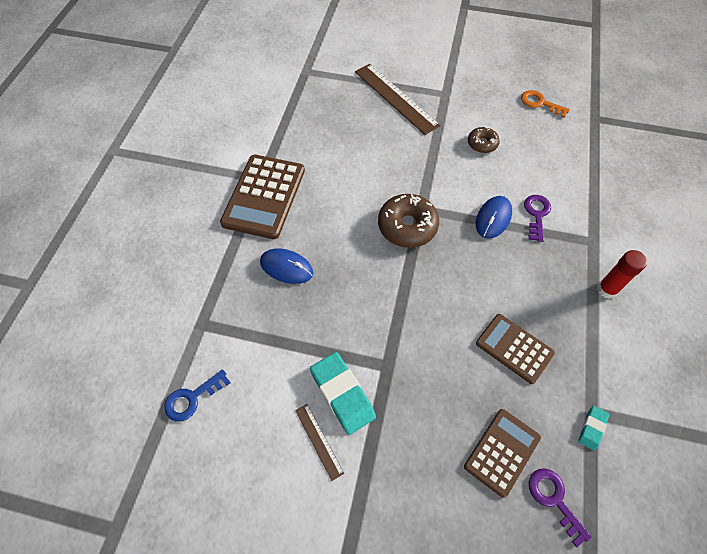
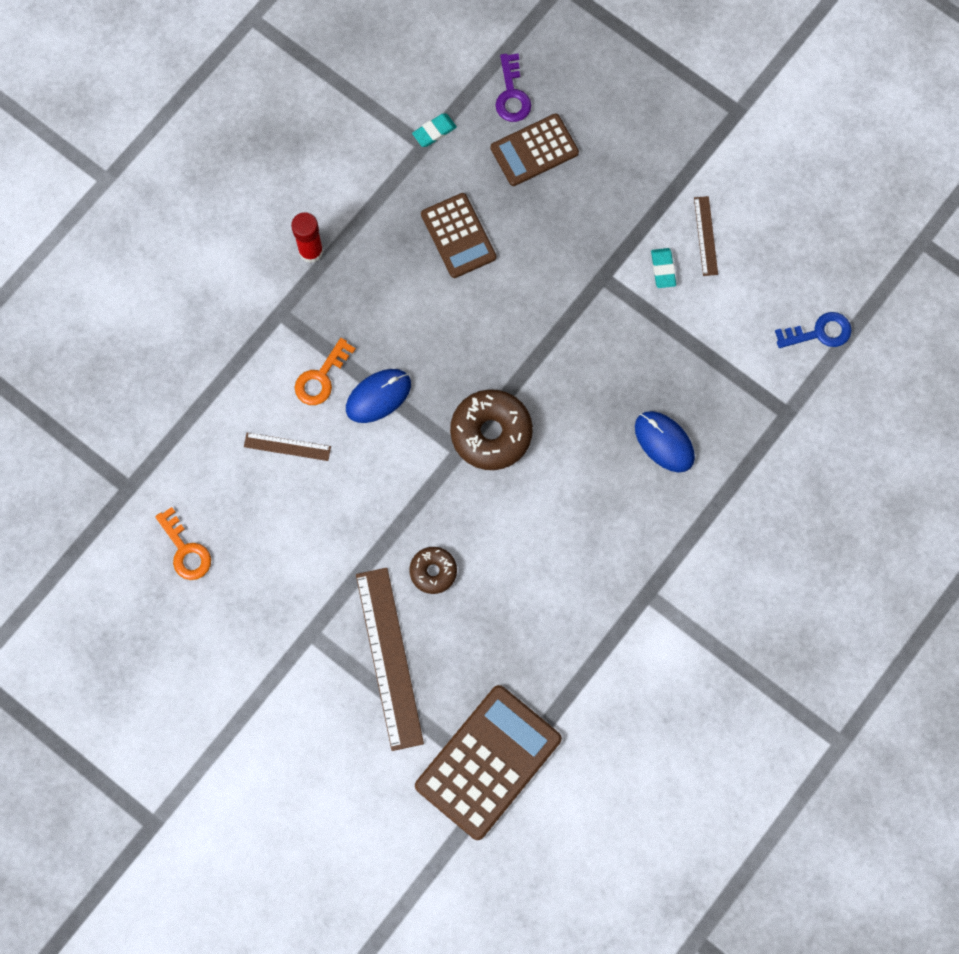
camera: 155 degrees left, 15 degrees up
(264, 196) = (653, 561): brown calculator -> brown calculator (488, 762)
(342, 394) = (663, 269): turquoise eraser -> turquoise eraser, size x0.51
(482, 144) = (317, 516): brown donut -> brown donut (433, 571)
(526, 170) = (287, 446): none -> brown ruler
(536, 214) = (321, 378): purple key -> orange key

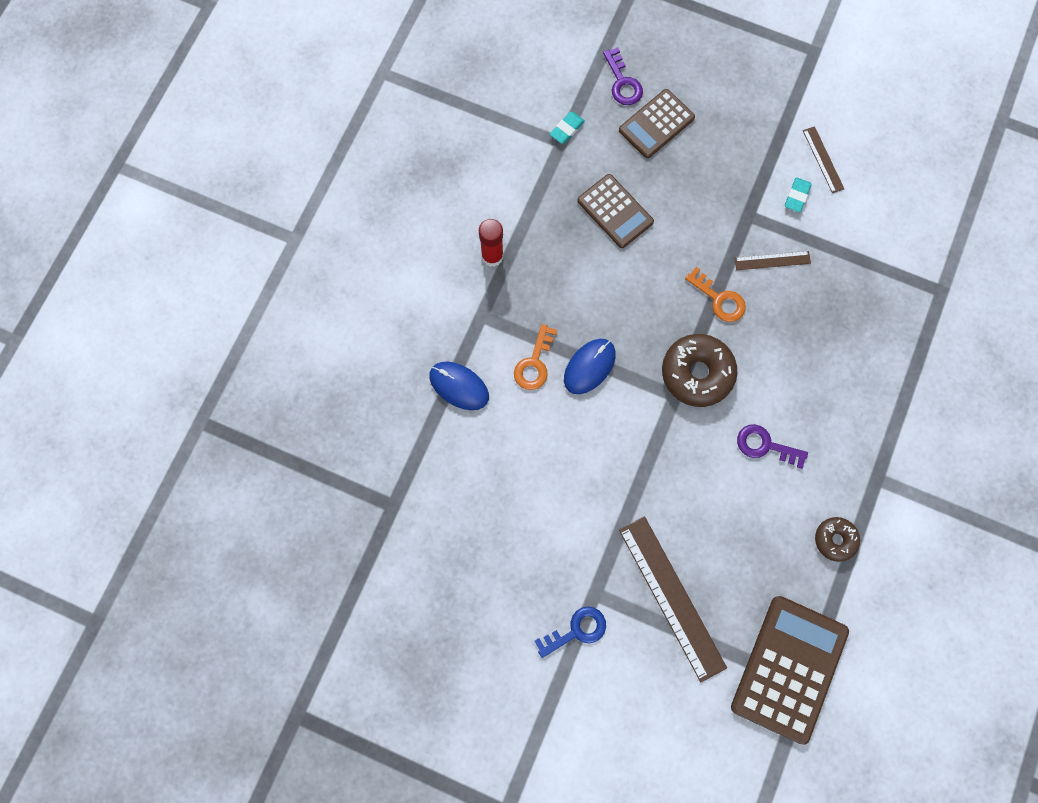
camera: 15 degrees left, 0 degrees up
(186, 550) = (460, 549): orange key -> orange key (719, 299)
(287, 446) = (523, 432): brown ruler -> brown ruler (772, 260)
(433, 571) = (686, 509): brown donut -> brown donut (835, 540)
(538, 528) = (765, 445): none -> purple key
(663, 269) = (797, 196): turquoise eraser -> turquoise eraser turned 45 degrees clockwise
(664, 442) = (847, 342): blue mouse -> blue mouse (459, 386)
(819, 332) = (945, 216): blue key -> blue key (576, 630)

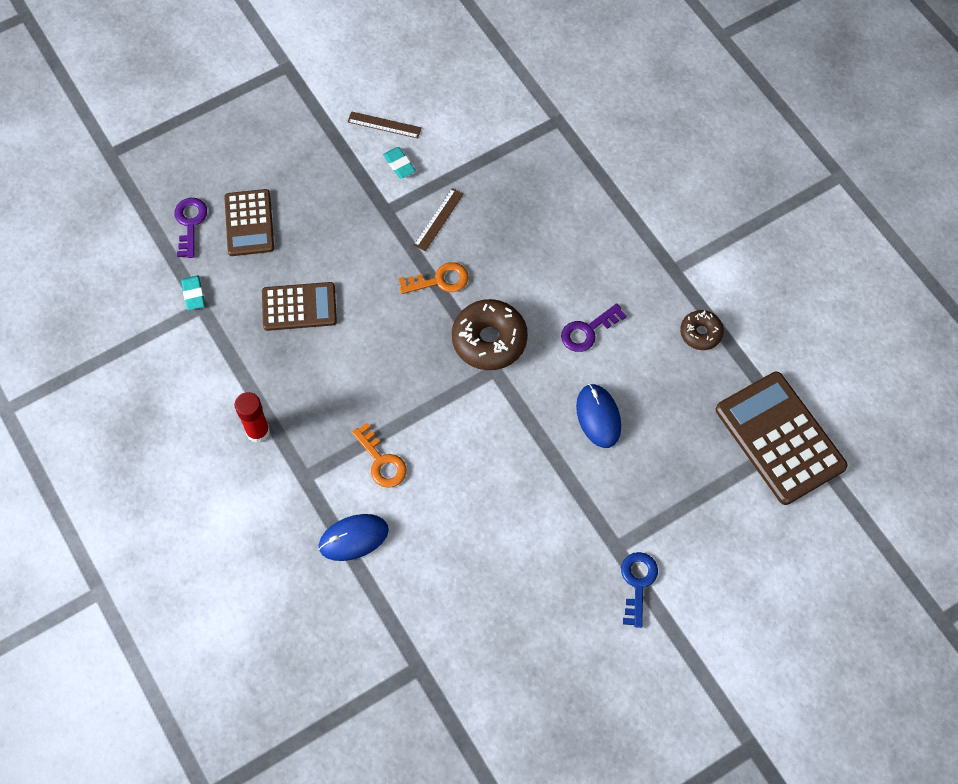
camera: 55 degrees left, 10 degrees down
(589, 367) = (419, 419): blue mouse -> blue mouse (598, 417)
(623, 83) = (190, 223): purple key -> purple key turned 105 degrees counterclockwise
(672, 597) = (662, 488): brown ruler -> none

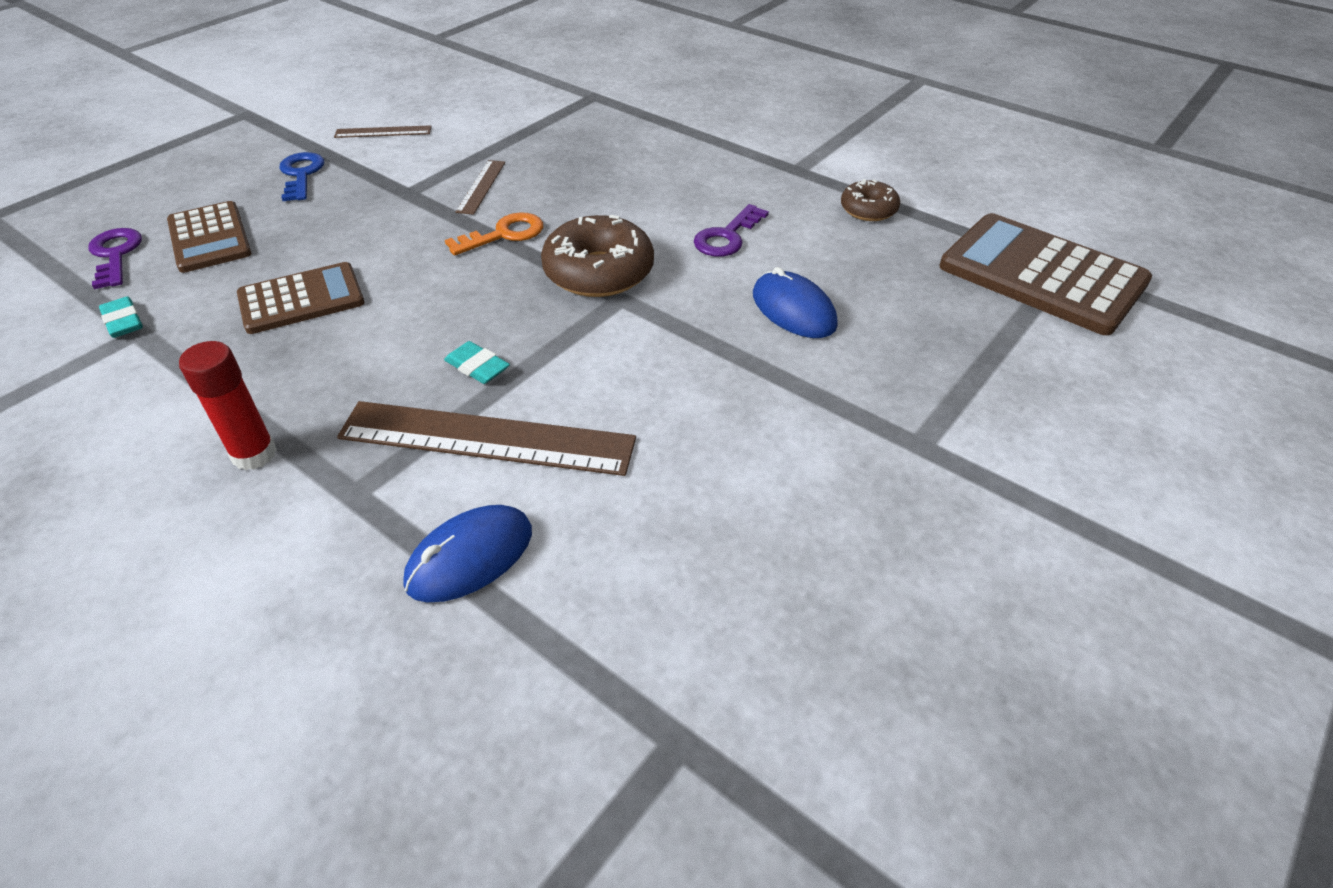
camera: 20 degrees left, 20 degrees down
(382, 461) = (487, 438): orange key -> brown ruler
(399, 164) = (412, 156): turquoise eraser -> turquoise eraser (477, 367)
(637, 583) = (985, 480): blue key -> blue key (301, 174)

